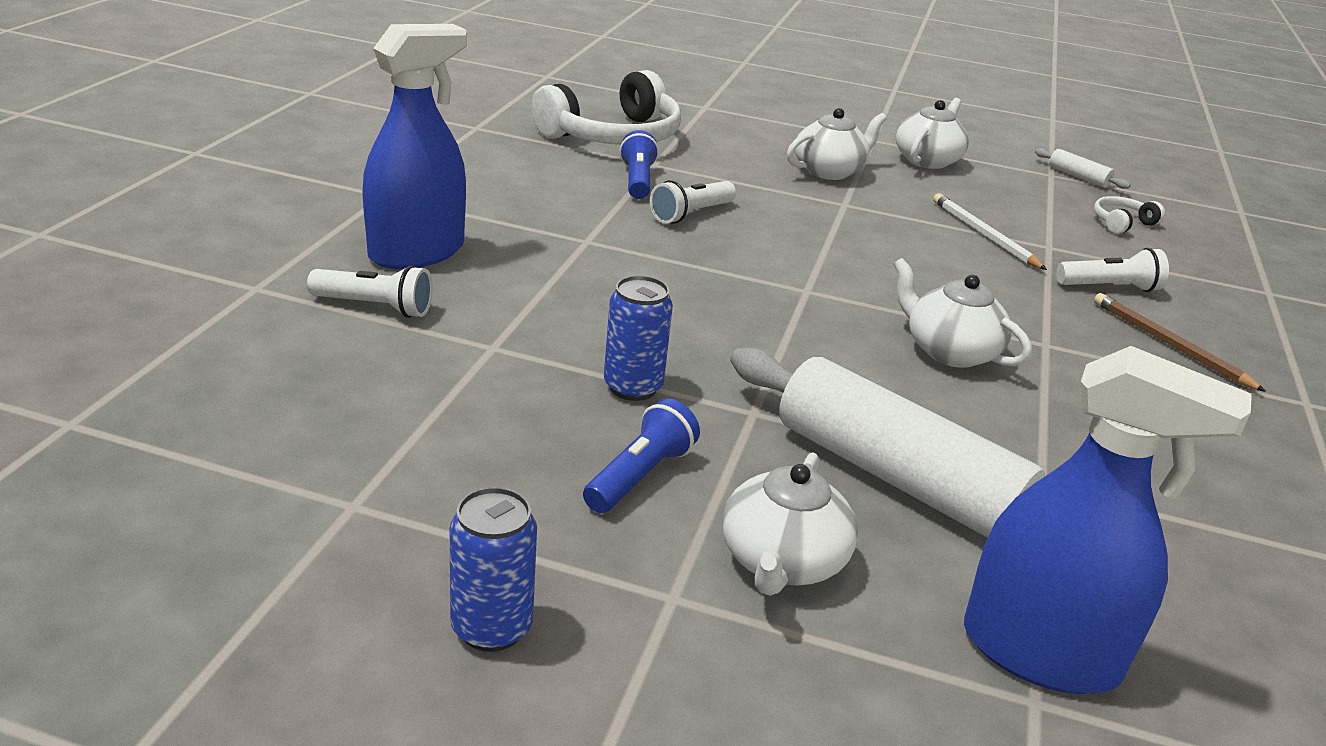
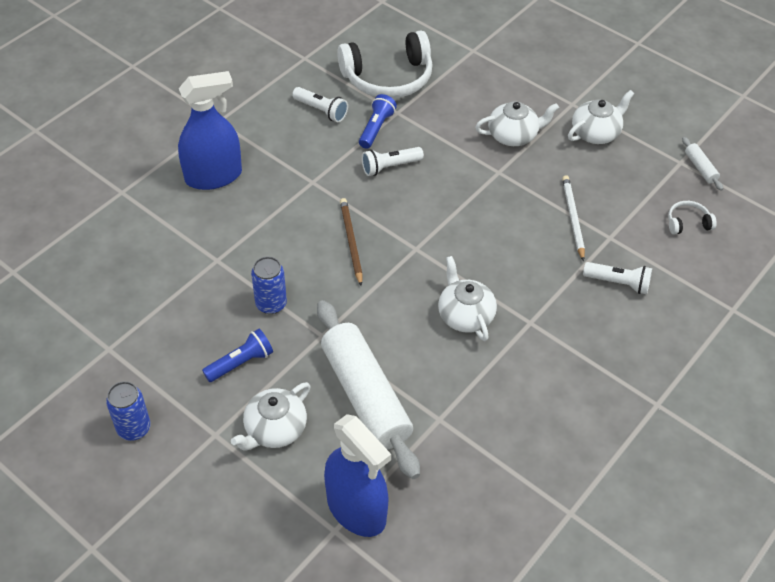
camera: 25 degrees right, 20 degrees up
(375, 307) = (173, 218): white flashlight -> white flashlight (321, 111)
(1170, 345) = (612, 340): brown pencil -> brown pencil (351, 242)

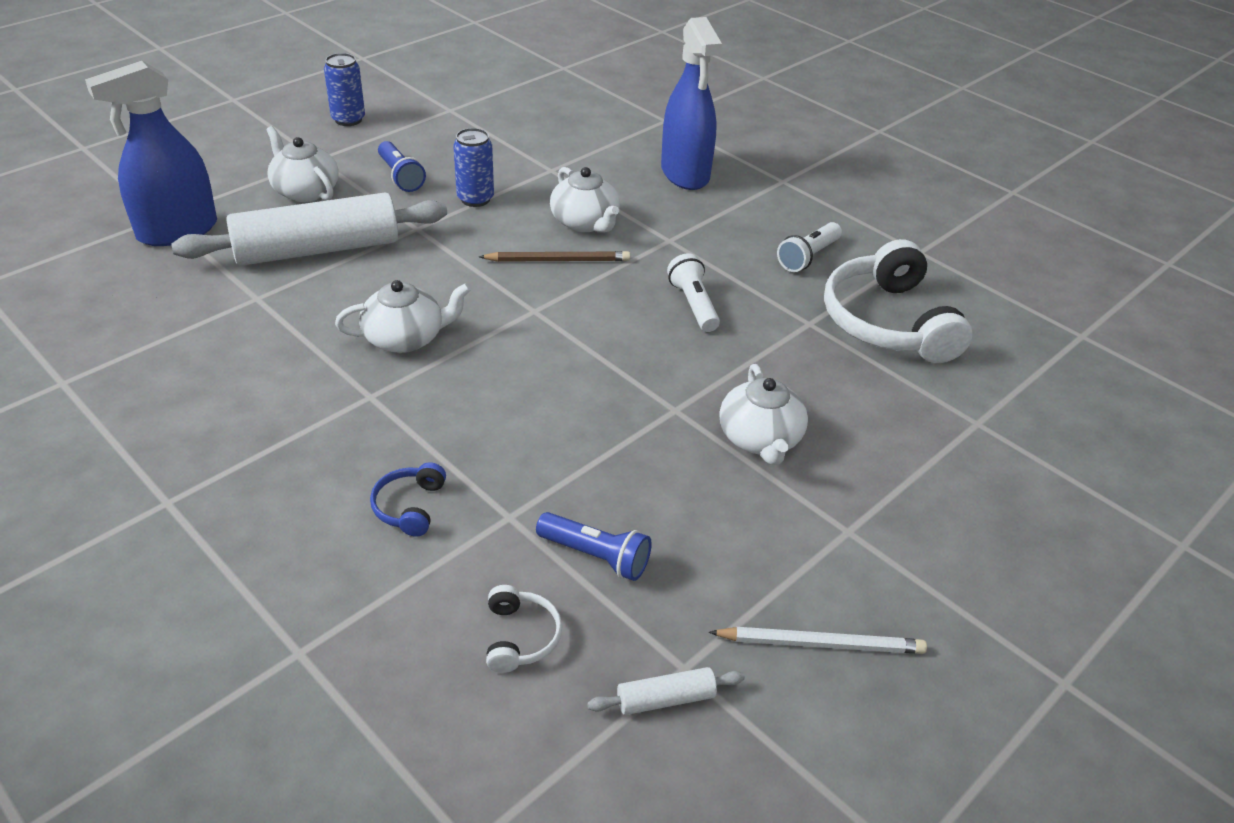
camera: 95 degrees right, 10 degrees down
(376, 128) = (773, 300): blue flashlight -> blue flashlight (596, 556)
(573, 218) = (561, 478): white pencil -> white pencil (820, 643)
(596, 133) = (769, 550): white teapot -> white teapot (585, 223)
(618, 283) = (409, 506): white flashlight -> blue headphones

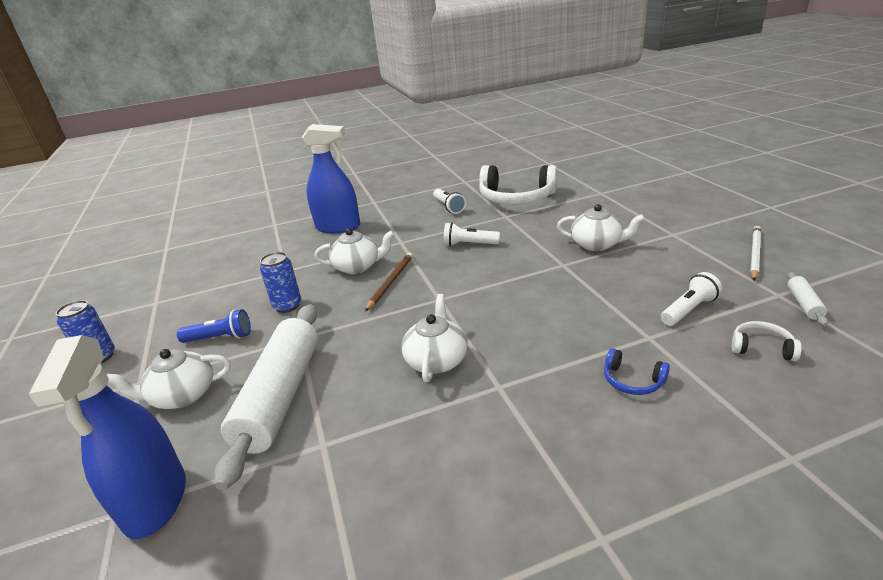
camera: 60 degrees left, 10 degrees down
(596, 556) = (688, 310): blue flashlight -> white flashlight

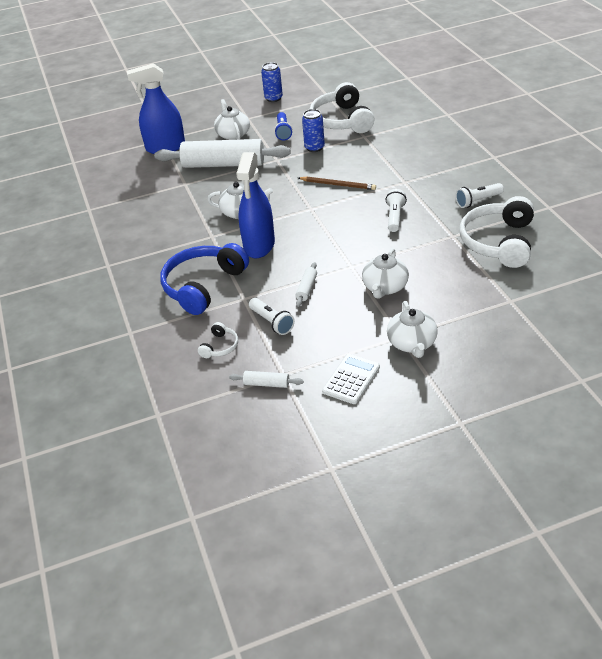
camera: 90 degrees right, 10 degrees up
(231, 288) = (342, 120): none -> white headphones
(338, 227) = (438, 146): blue spray bottle -> blue spray bottle (259, 245)
(358, 267) = (364, 167): white teapot -> white teapot (412, 343)
(612, 290) = (307, 288): none -> white rolling pin
(632, 381) = (203, 286): blue headphones -> blue headphones, size x2.27
(754, 254) = (351, 379): white pencil -> white calculator

